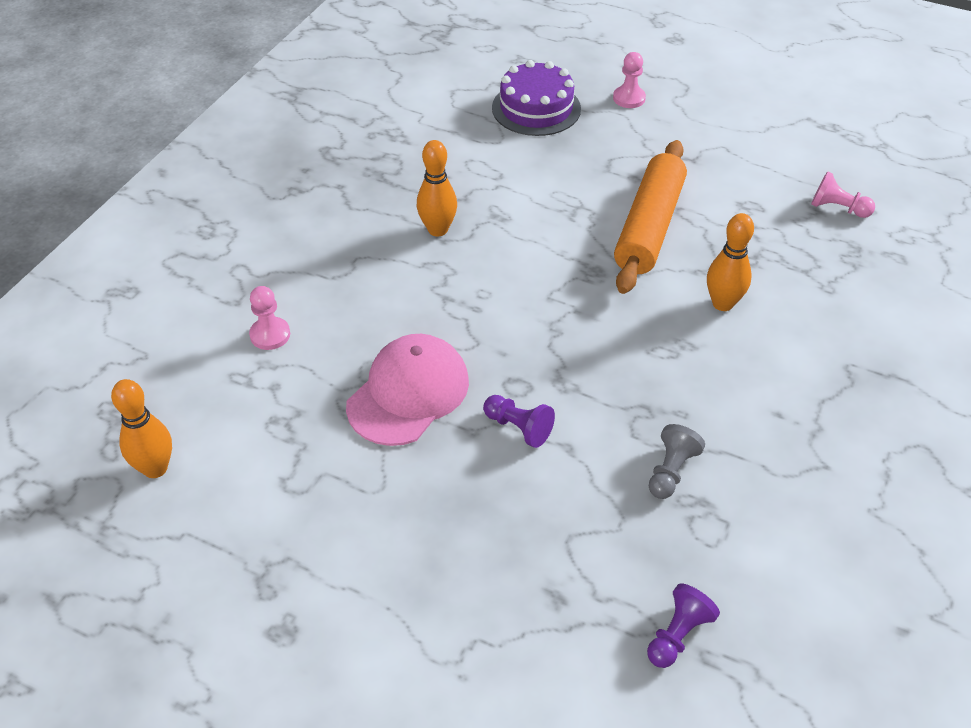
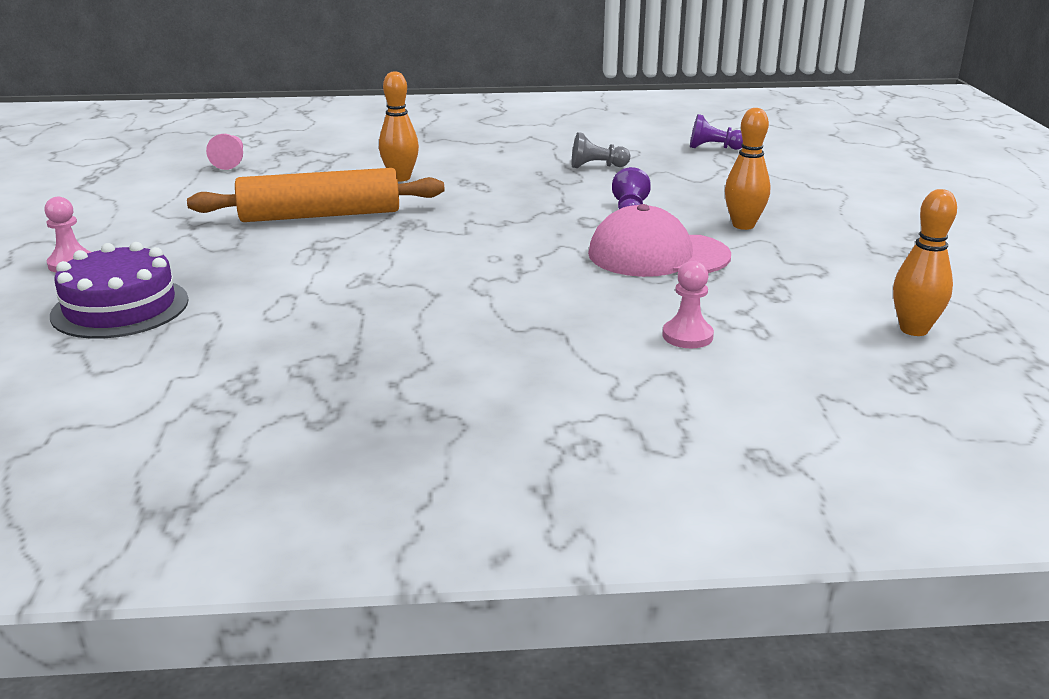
camera: 120 degrees left, 20 degrees down
(438, 230) = (420, 301): orange bowling pin -> orange bowling pin (743, 225)

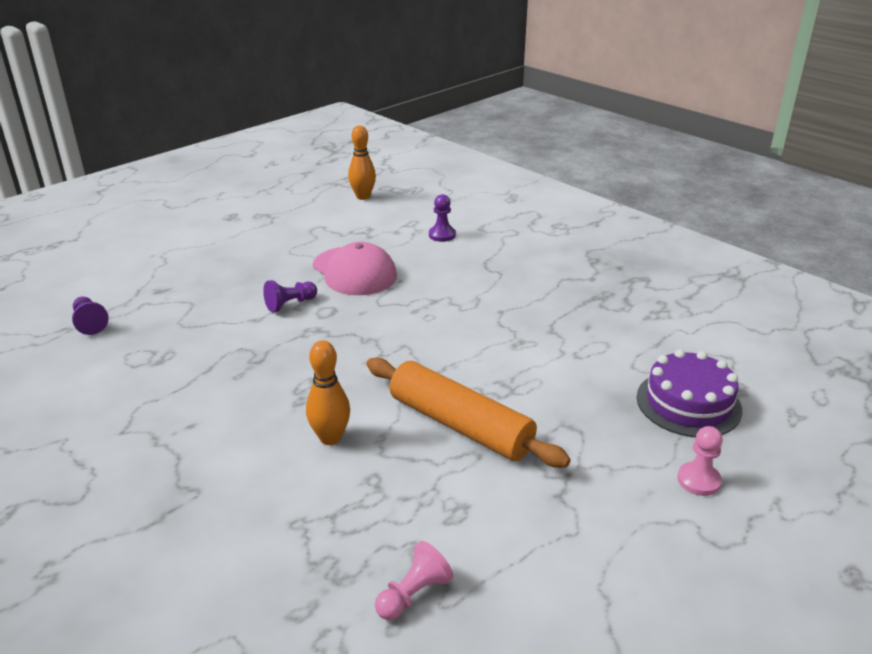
camera: 130 degrees left, 5 degrees up
(596, 166) = (196, 355): grey pawn -> none
(687, 336) = (442, 235): pink pawn -> purple pawn
(743, 225) = (271, 263): orange bowling pin -> none

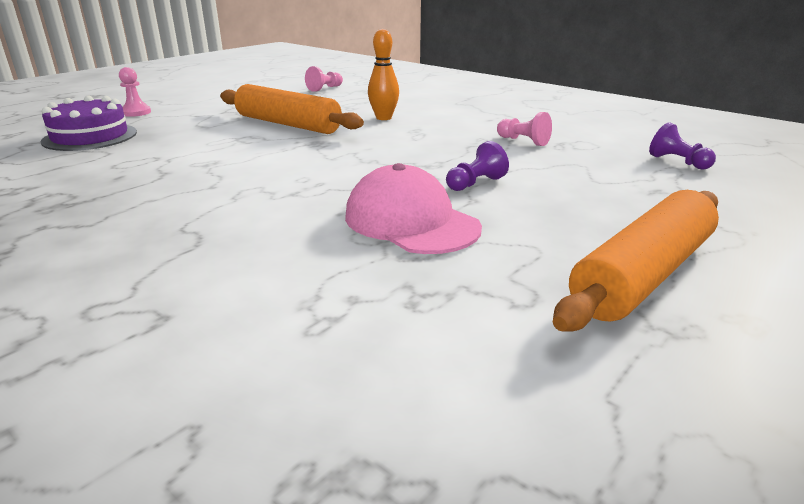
camera: 175 degrees right, 5 degrees down
(195, 366) = (523, 141): none -> pink pawn
(249, 235) = (643, 275): none -> orange rolling pin
(363, 197) = (471, 425): orange bowling pin -> none
(442, 235) = (256, 294): purple pawn -> none

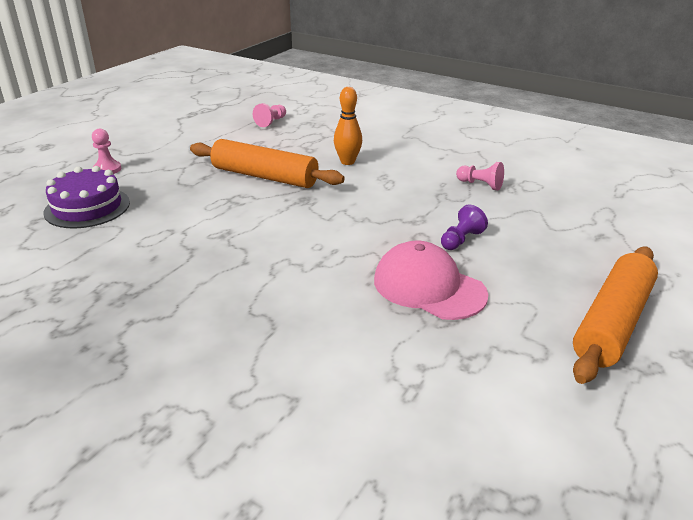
camera: 10 degrees left, 5 degrees up
(677, 162) = (609, 201): purple pawn -> none

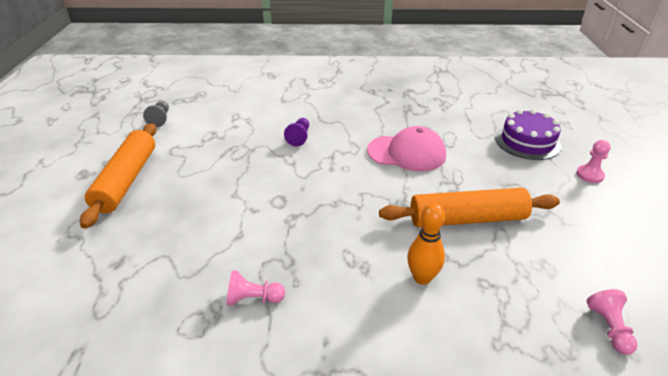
camera: 150 degrees right, 5 degrees up
(428, 287) = (252, 165): pink cap -> pink cap (407, 153)
(461, 240) = (245, 211): purple pawn -> purple pawn (299, 137)
(568, 446) = (160, 119): none -> grey pawn

